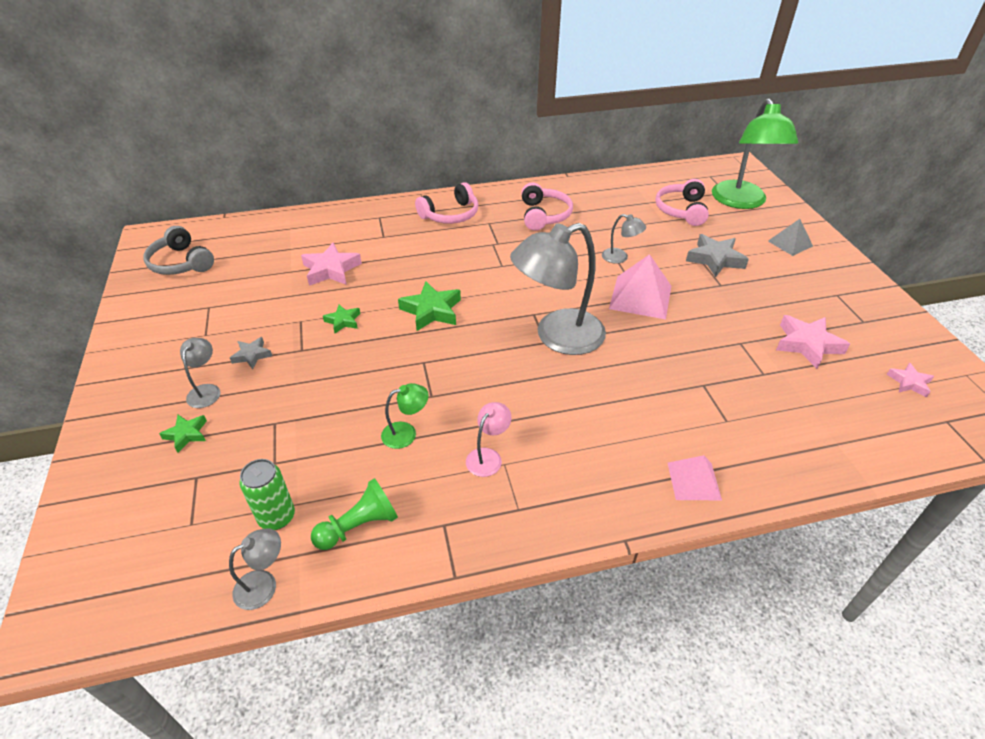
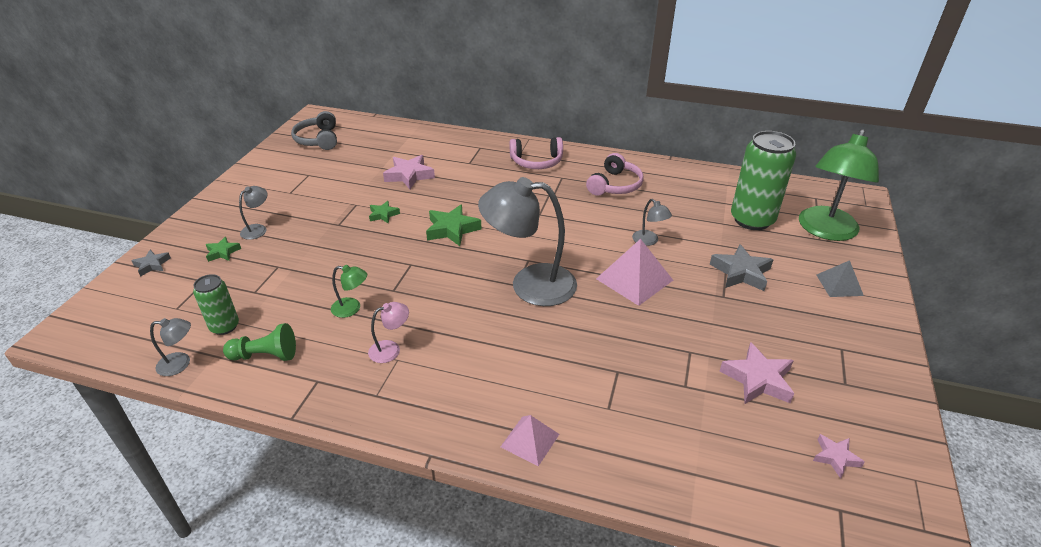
camera: 30 degrees right, 5 degrees down
(252, 355) = (305, 216): grey star -> grey star (152, 265)
(681, 210) = (752, 220): pink headphones -> green can

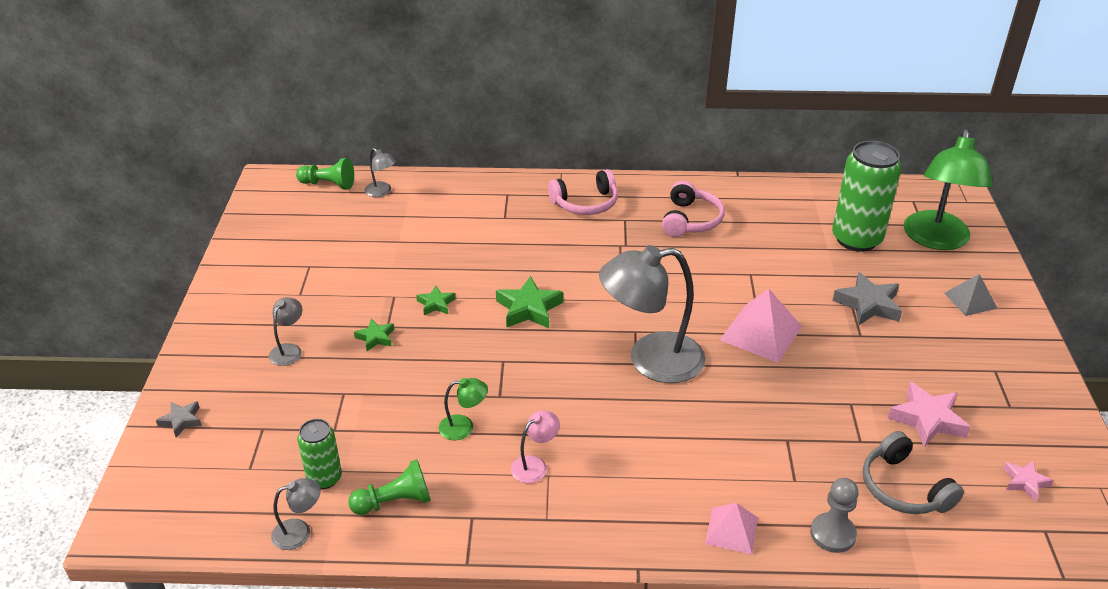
camera: 15 degrees left, 0 degrees up
(223, 252) = (262, 388): green star -> green star (376, 337)
(318, 139) = (293, 214): grey headphones -> grey headphones (903, 488)
(355, 124) = (328, 184): none -> green pawn
(409, 175) = (439, 246): pink star -> none
(622, 465) = (832, 534): none -> grey pawn
(649, 241) = (757, 284): grey lamp -> grey lamp (382, 192)

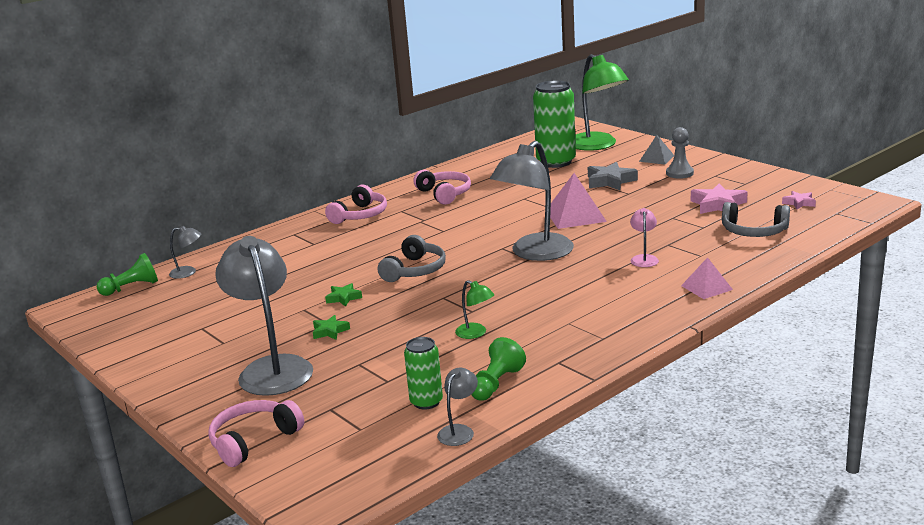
camera: 40 degrees left, 15 degrees down
(181, 421) = (253, 441): grey star -> pink headphones
(289, 350) = (272, 368): grey lamp -> grey lamp, size x2.29
(464, 427) = (476, 333): green lamp -> green lamp turned 90 degrees clockwise
(529, 308) = (414, 270): green star -> grey headphones
(535, 465) = (552, 323): pink lamp -> pink lamp (644, 258)
(832, 534) = (754, 262): grey pawn -> grey pawn (679, 173)

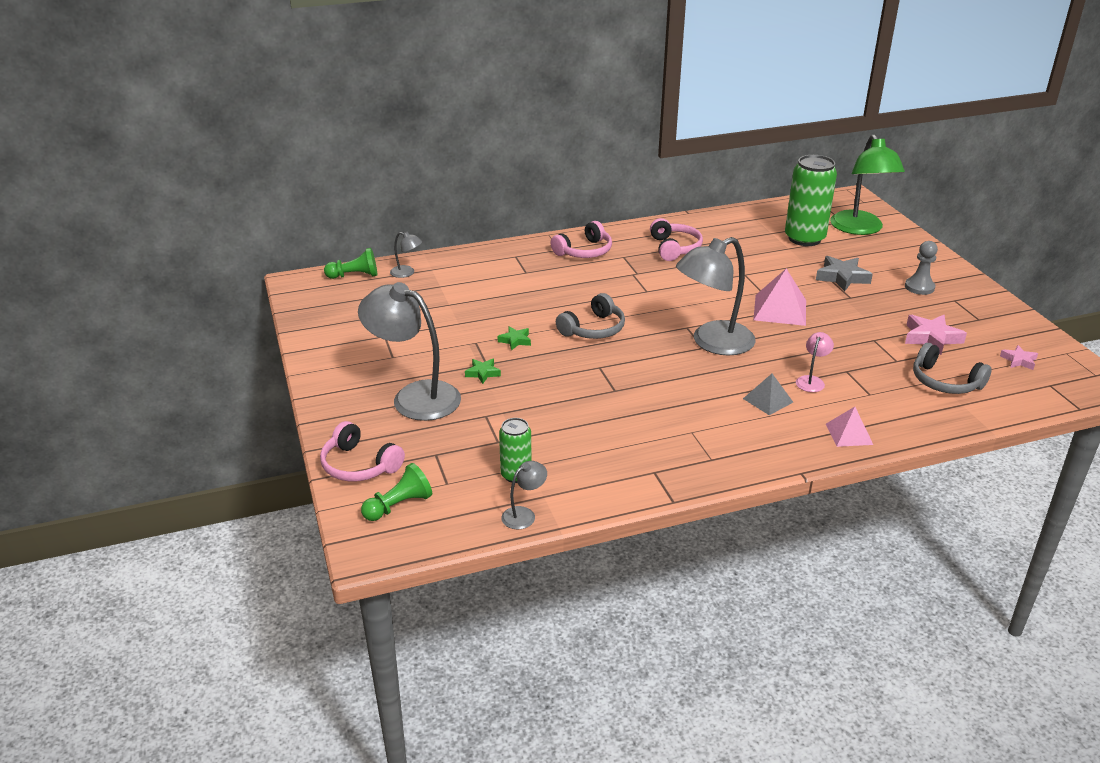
camera: 20 degrees right, 10 degrees up
(253, 441) = (359, 465): pink headphones -> pink headphones turned 120 degrees counterclockwise
(272, 368) = (414, 396): grey lamp -> grey lamp turned 60 degrees counterclockwise
(476, 333) = (602, 416): green lamp -> none
(496, 383) = (586, 476): green pawn -> green pawn (399, 505)
(656, 158) = (909, 261): grey pyramid -> grey pyramid (768, 400)

